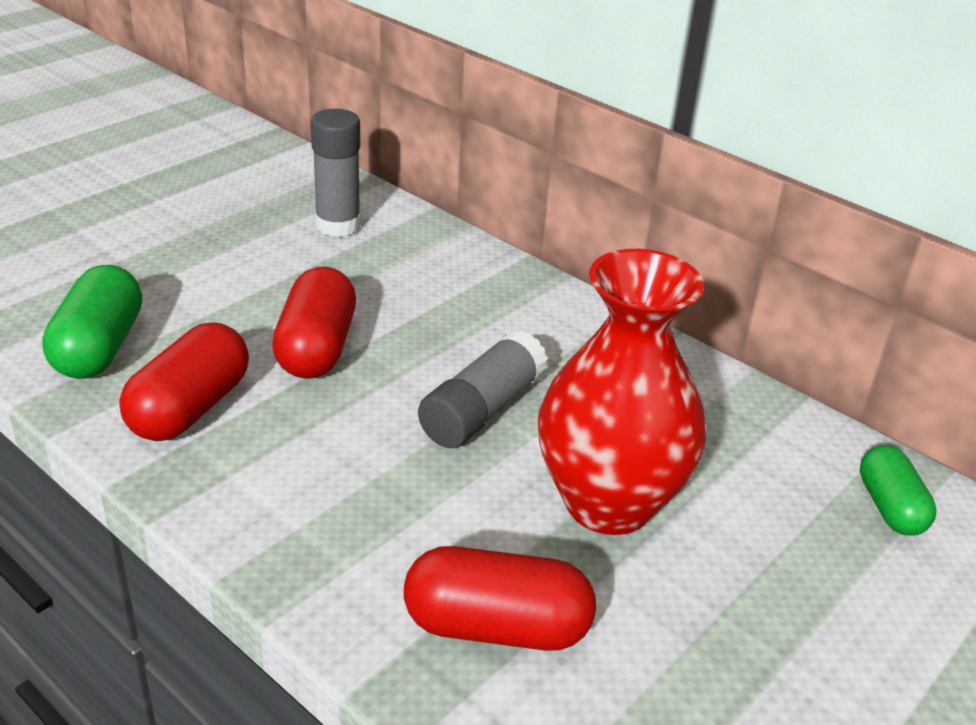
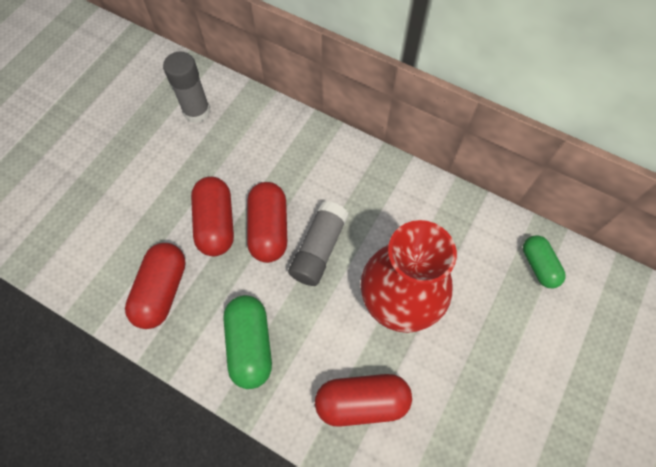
camera: 10 degrees left, 30 degrees up
(99, 348) = (94, 256): green capsule -> green capsule (250, 345)
(403, 370) = (269, 229): none -> red capsule

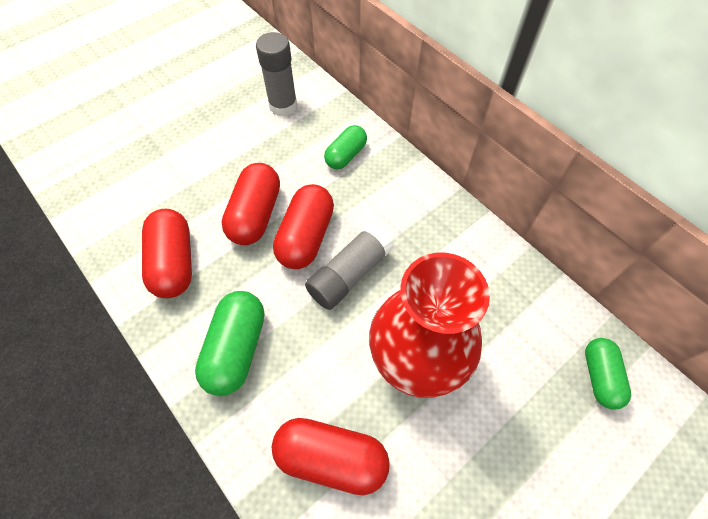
camera: 20 degrees right, 5 degrees down
(162, 291) = (174, 262): red capsule -> red capsule turned 45 degrees counterclockwise
(273, 143) = (346, 155): none -> green capsule

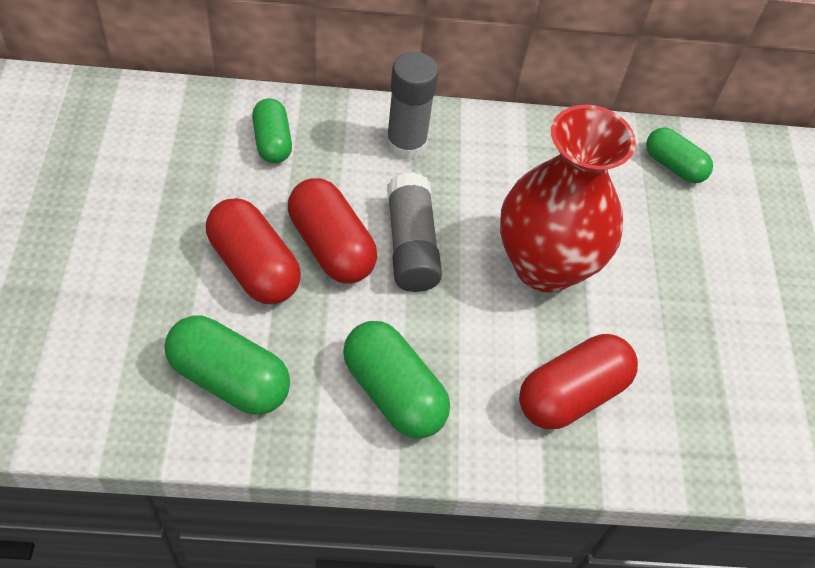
camera: 55 degrees left, 5 degrees down
(174, 262) = (229, 379): red capsule -> green capsule
(283, 106) = (137, 139): grey glue stick -> grey glue stick (406, 144)

